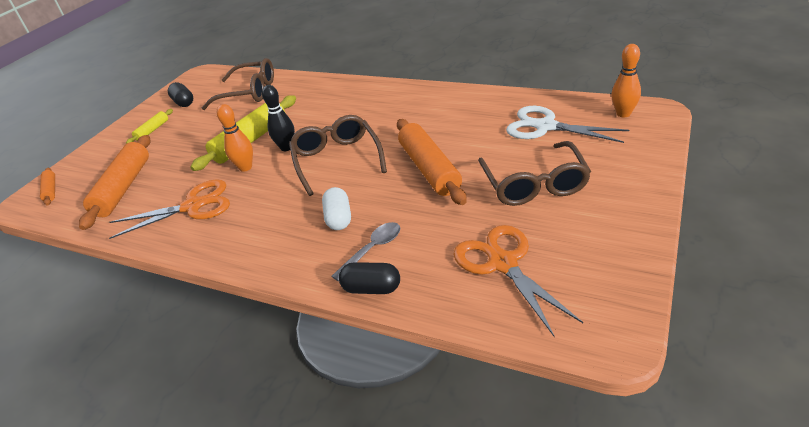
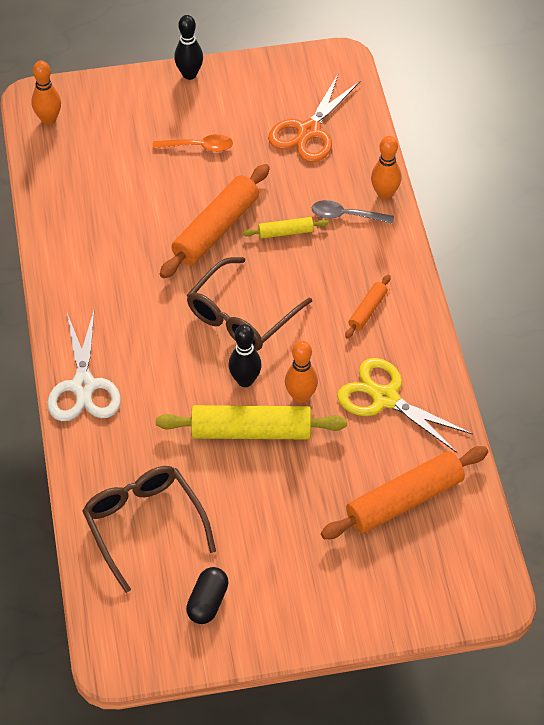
camera: 130 degrees left, 15 degrees up
(51, 190) = (459, 588): orange rolling pin -> orange rolling pin (367, 310)
(152, 130) = (291, 580): yellow rolling pin -> yellow rolling pin (285, 232)
(193, 206) = (385, 398): orange scissors -> yellow scissors
(339, 218) = (325, 261): white capsule -> none
(372, 288) = (384, 194): black capsule -> orange bowling pin
(534, 183) = (199, 147): brown glasses -> orange spoon
(545, 126) = (98, 169): white scissors -> white scissors (83, 386)
(645, 203) = (189, 74): none -> black bowling pin

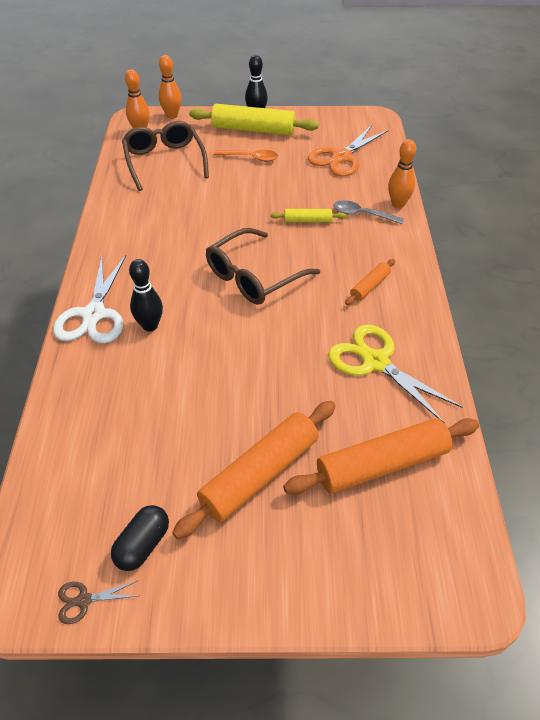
camera: 10 degrees right, 5 degrees down
(144, 526) = (104, 450): brown glasses -> brown glasses (164, 162)
(172, 653) = (84, 600): none -> brown scissors
(216, 229) = (249, 212): orange rolling pin -> orange rolling pin (260, 474)
(245, 380) = (243, 329): black bowling pin -> black bowling pin (150, 326)
(251, 431) = (237, 374): yellow rolling pin -> yellow rolling pin (253, 129)
(301, 397) = (293, 350): orange bowling pin -> orange bowling pin (172, 115)

